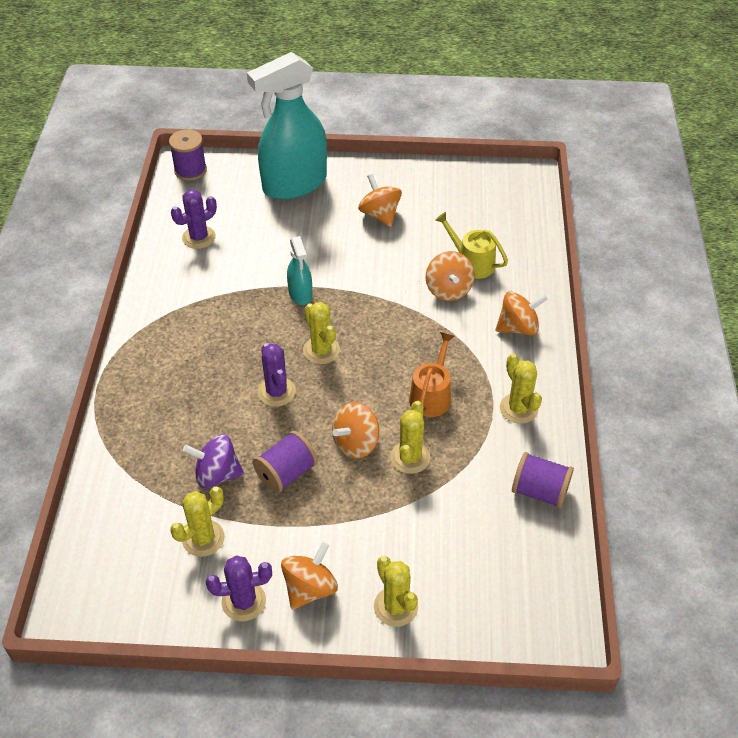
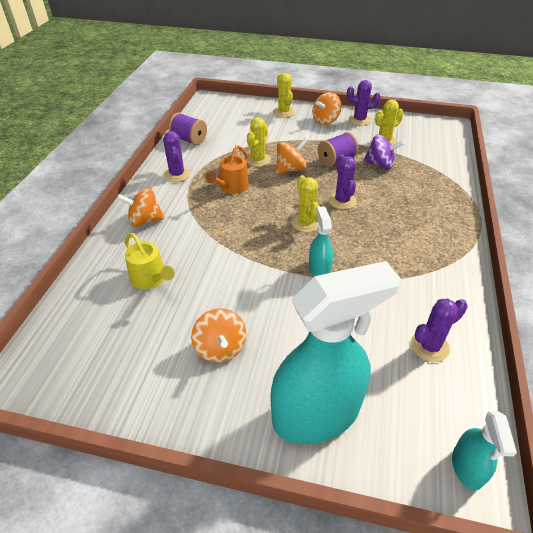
camera: 170 degrees left, 5 degrees down
(190, 170) = (467, 467): purple spool -> turquoise spray bottle
(448, 290) = (185, 256): orange spinning top -> none
(518, 408) = (177, 174): yellow cactus -> purple cactus

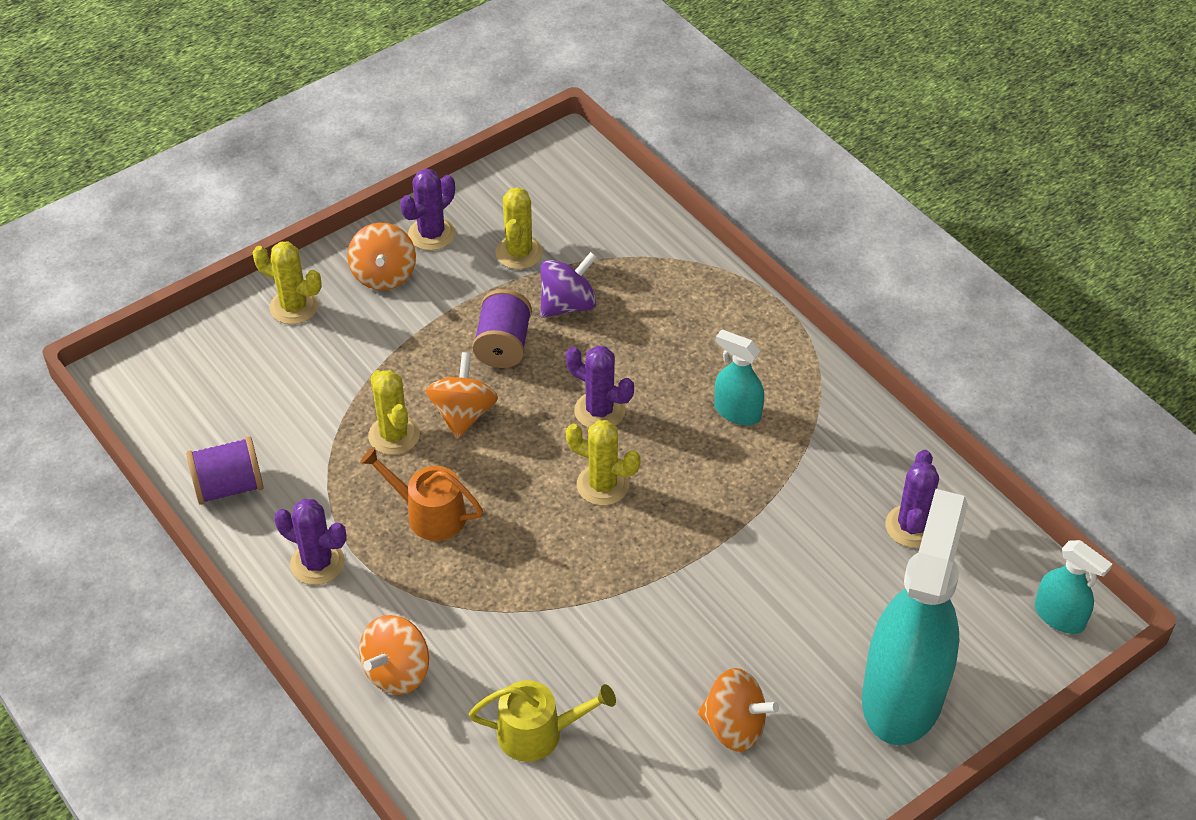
camera: 50 degrees left, 5 degrees up
(232, 187) = (429, 514): orange watering can -> orange watering can turned 135 degrees clockwise
(319, 269) = (703, 536): turquoise spray bottle -> turquoise spray bottle (737, 412)

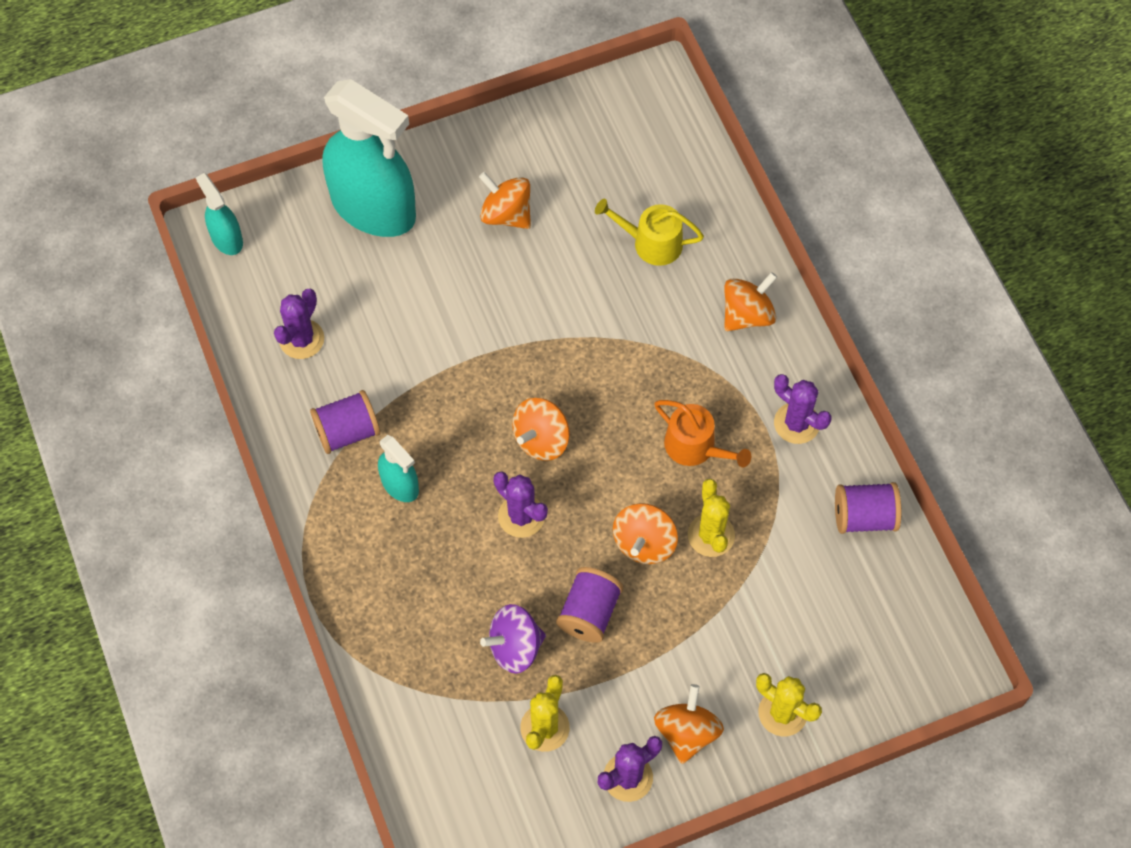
camera: 165 degrees left, 15 degrees up
(602, 485) = (541, 439): yellow cactus -> orange spinning top
(815, 447) = (347, 432): none -> purple spool
(903, 695) = (374, 208): turquoise spray bottle -> turquoise spray bottle turned 90 degrees counterclockwise

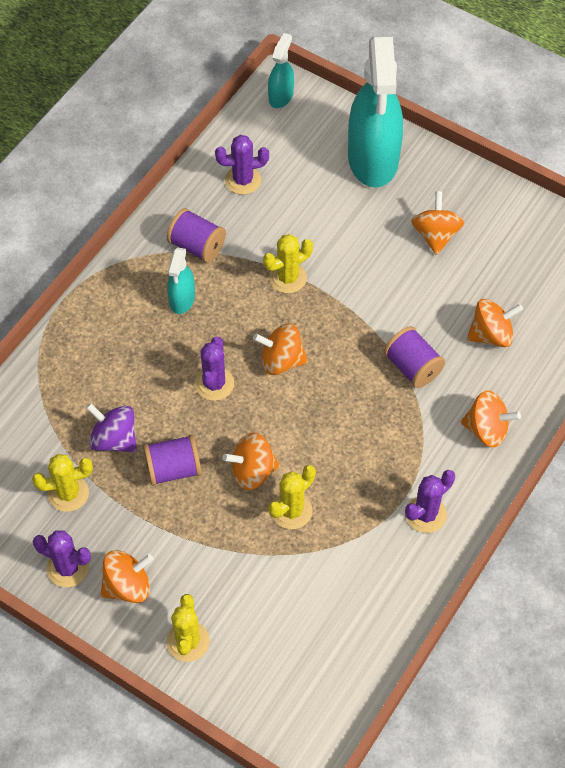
camera: 55 degrees right, 5 degrees down
(451, 373) = (288, 278): none -> yellow cactus
(651, 243) = (491, 335): yellow watering can -> orange spinning top
(695, 447) = (353, 459): orange watering can -> none
(796, 423) = (426, 514): purple cactus -> purple cactus turned 45 degrees clockwise
(864, 517) = (386, 605): purple spool -> purple spool (412, 367)

